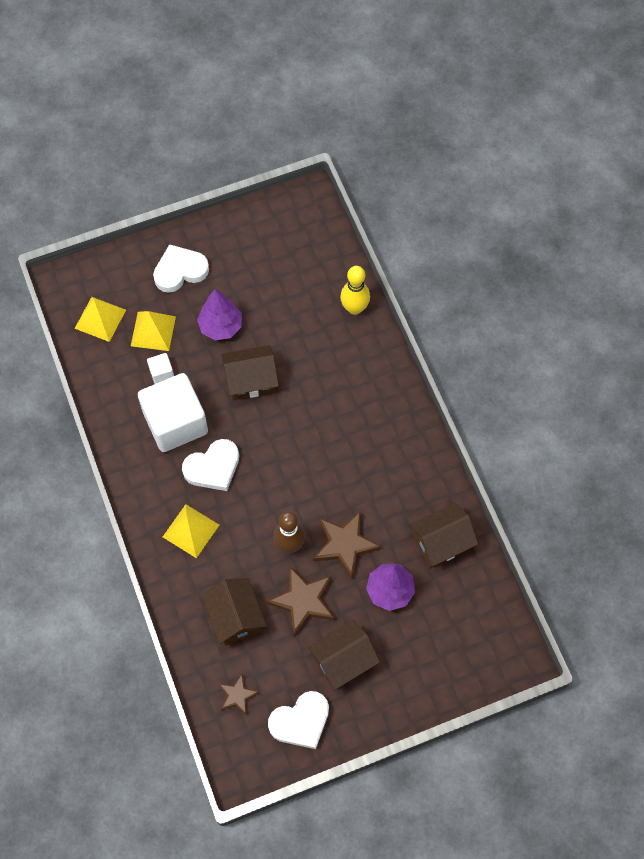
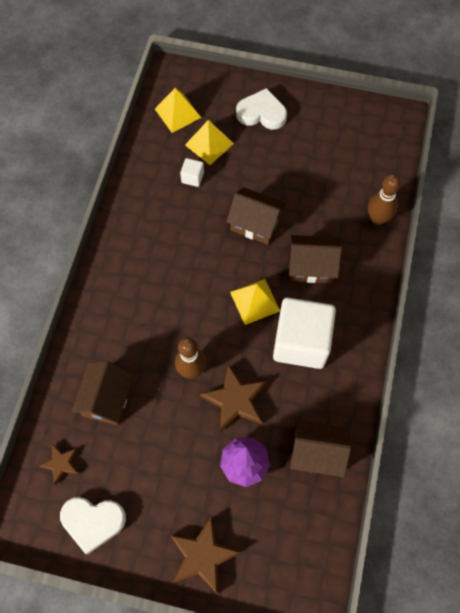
camera: 35 degrees right, 0 degrees up
(175, 423) = (175, 220): white cube -> white cube (301, 342)
(191, 531) = (124, 308): yellow pyramid -> yellow pyramid (255, 301)
(213, 467) = (177, 271): white heart -> none
(221, 326) = (262, 170): purple tree -> none
(303, 601) = (168, 423): brown star -> brown star (202, 555)
(343, 660) = (164, 495): brown house -> brown house (311, 266)
(354, 308) = (377, 219): yellow bowling pin -> brown bowling pin

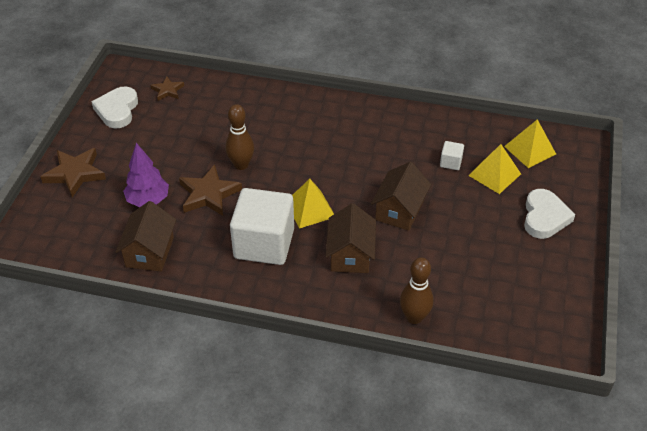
camera: 90 degrees right, 20 degrees down
(107, 399) = (219, 113): brown house -> none

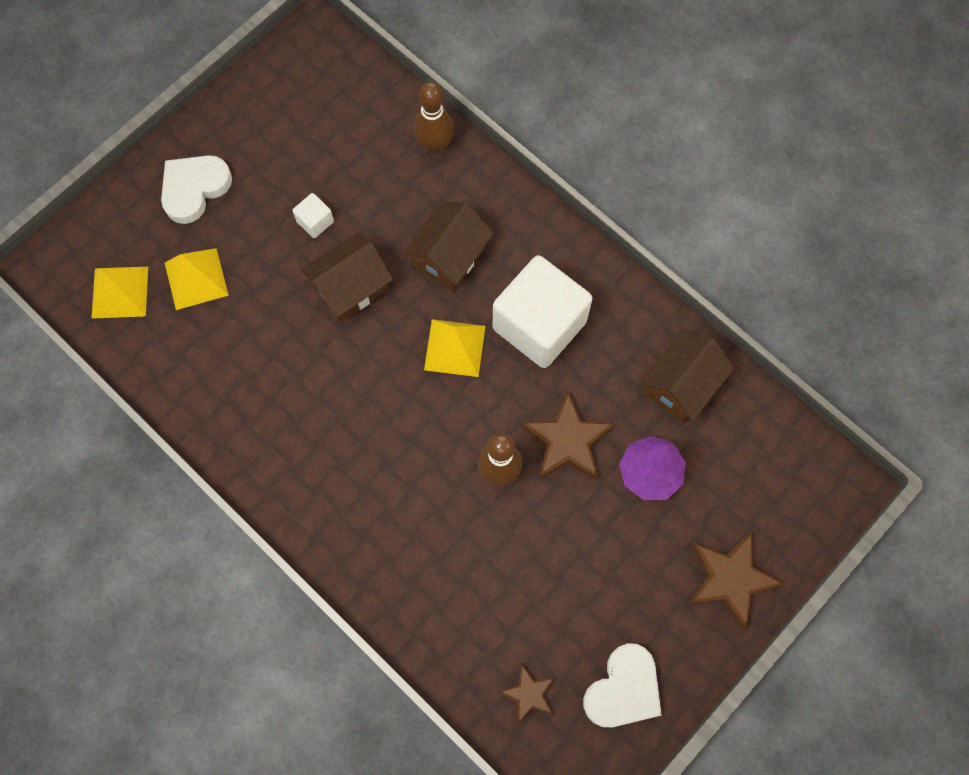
camera: 150 degrees left, 25 degrees up
(450, 162) = (232, 326): white cube -> white cube (315, 222)

